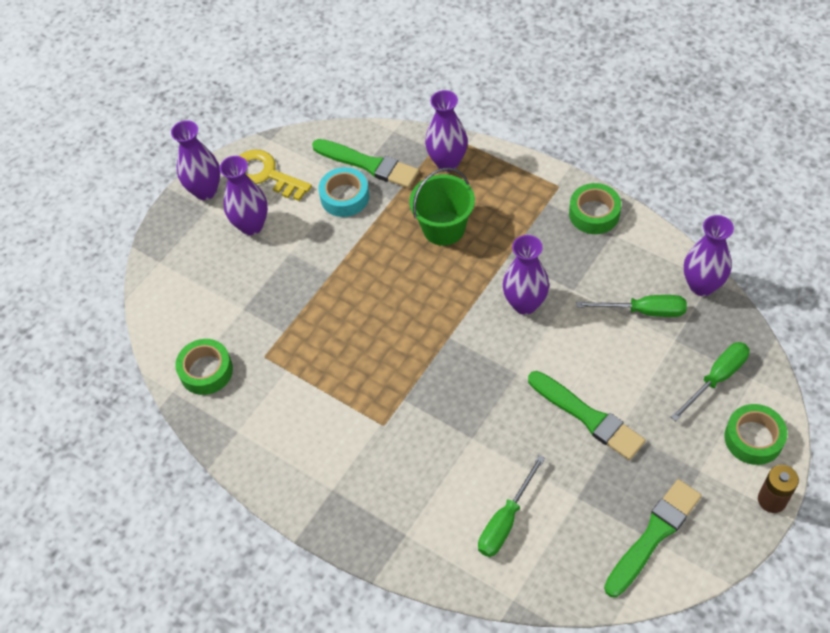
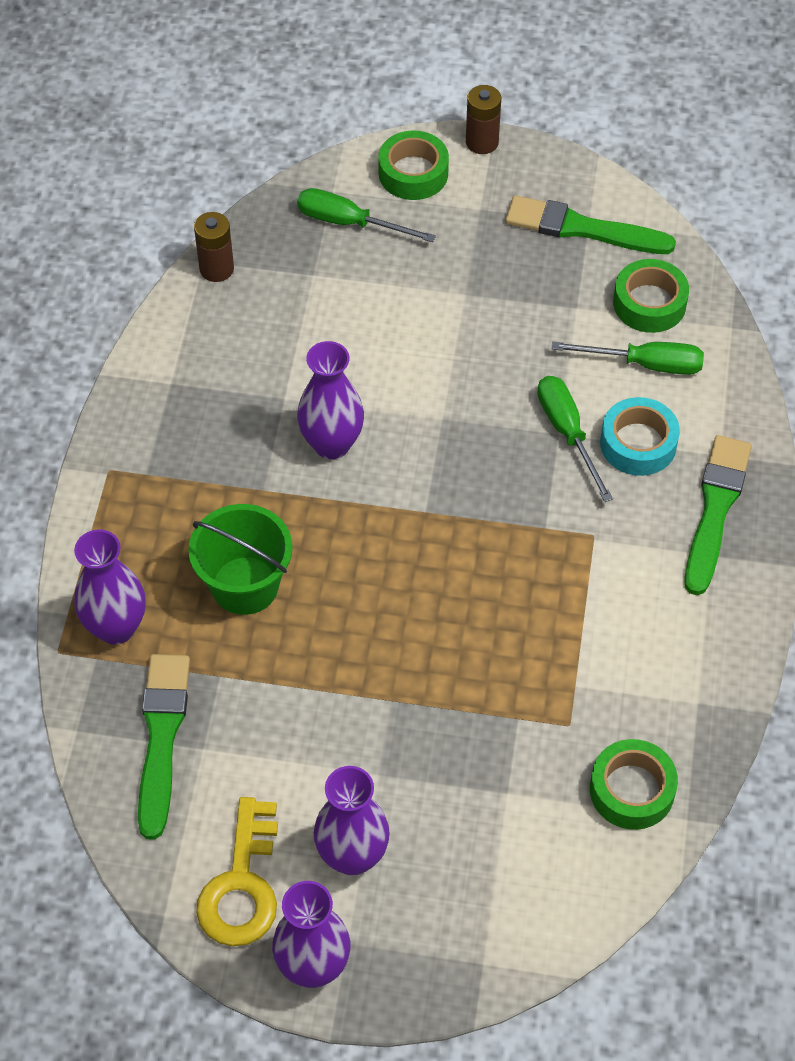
camera: 120 degrees left, 0 degrees up
(345, 197) = (240, 743): turquoise tape -> turquoise tape (638, 443)
(587, 417) = (466, 328): green brush -> green brush (715, 509)
(594, 213) = (144, 413): green tape -> green tape (649, 303)
(644, 311) = (284, 316): green screwdriver -> green screwdriver (567, 433)
(701, 285) = (216, 269): purple vase -> brown battery

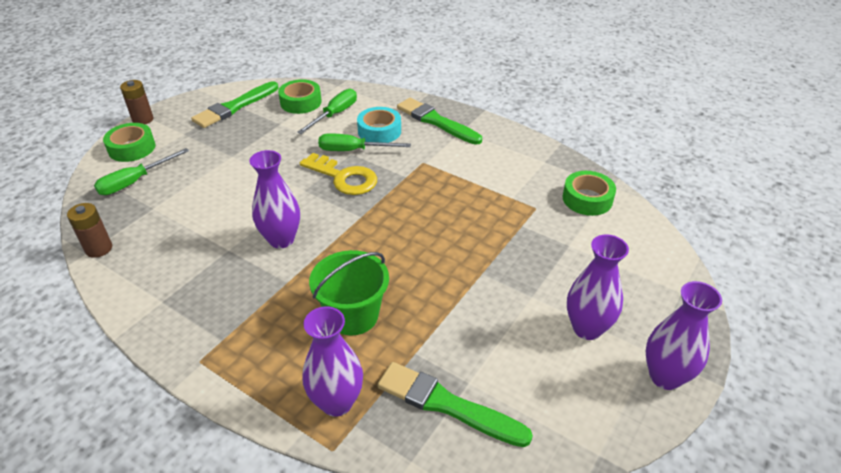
camera: 65 degrees left, 15 degrees down
(242, 885) = (589, 396): yellow key -> yellow key (344, 177)

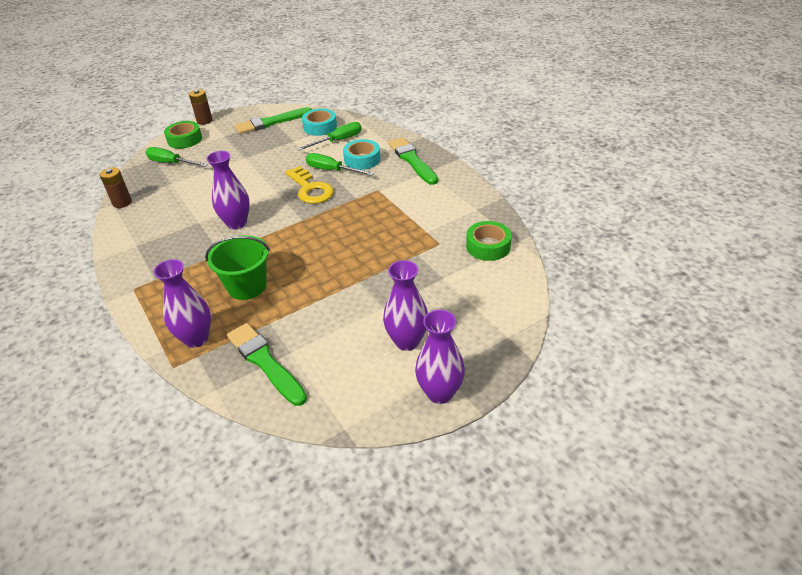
camera: 25 degrees right, 0 degrees up
(134, 182) = (171, 163): green screwdriver -> green screwdriver turned 45 degrees clockwise
(301, 102) = (320, 127): green tape -> turquoise tape

